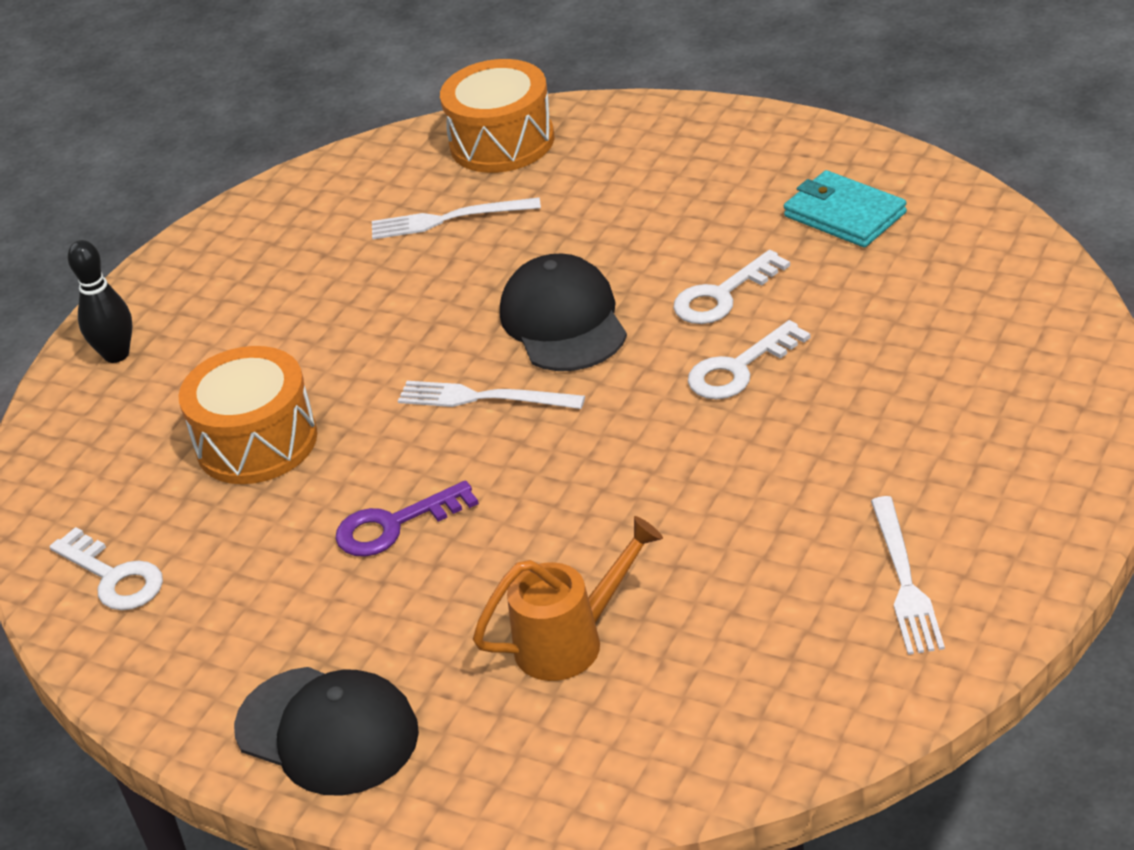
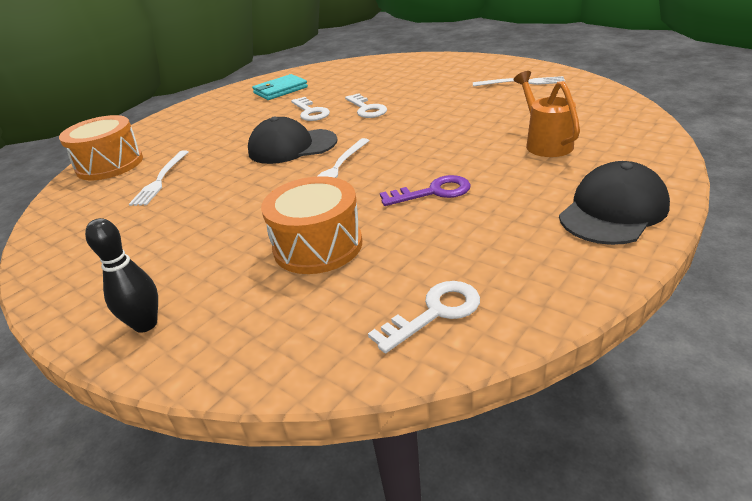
camera: 80 degrees left, 5 degrees down
(395, 525) = (433, 192): purple key -> purple key turned 90 degrees counterclockwise

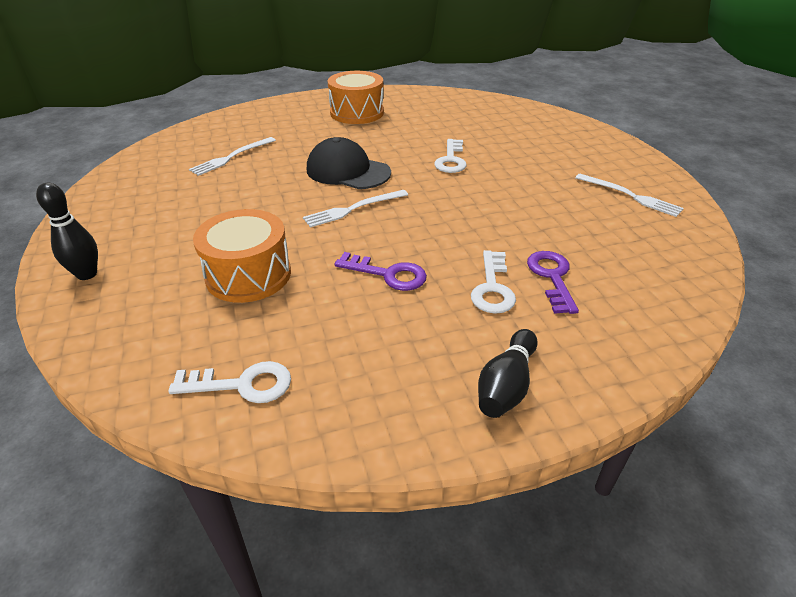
camera: 30 degrees right, 5 degrees up
(110, 164) = (220, 127): orange drum -> orange drum (357, 113)
(280, 90) = (411, 108): turquoise wallet -> none
(310, 112) = (404, 142): white key -> white key (492, 288)
(545, 143) = (552, 277): orange watering can -> purple key
(613, 211) = (506, 385): black cap -> black bowling pin

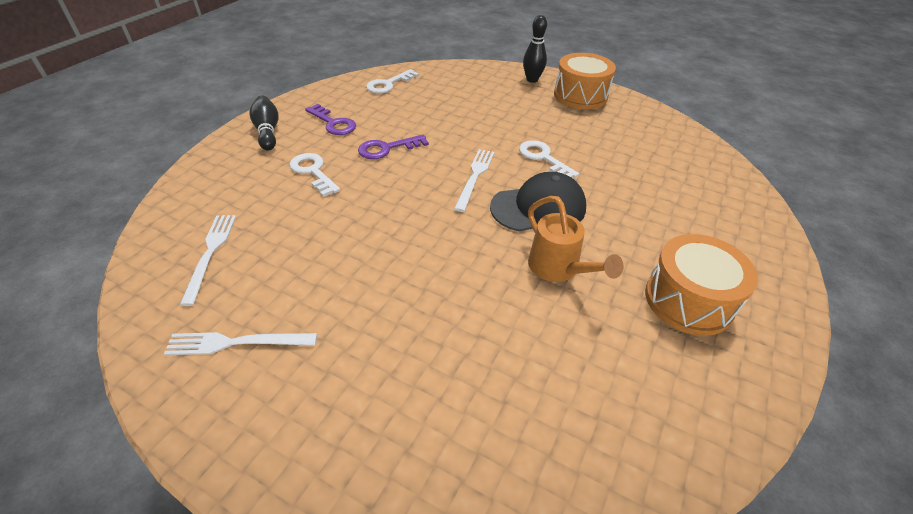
camera: 135 degrees right, 5 degrees up
(231, 157) = (640, 168): white fork -> white fork (210, 253)
(248, 275) = (461, 113): orange drum -> orange drum (580, 96)
(395, 145) = (558, 269): none -> orange watering can
(451, 160) = (476, 281): white key -> white key (543, 158)
(552, 277) = (276, 198): purple key -> purple key (333, 123)

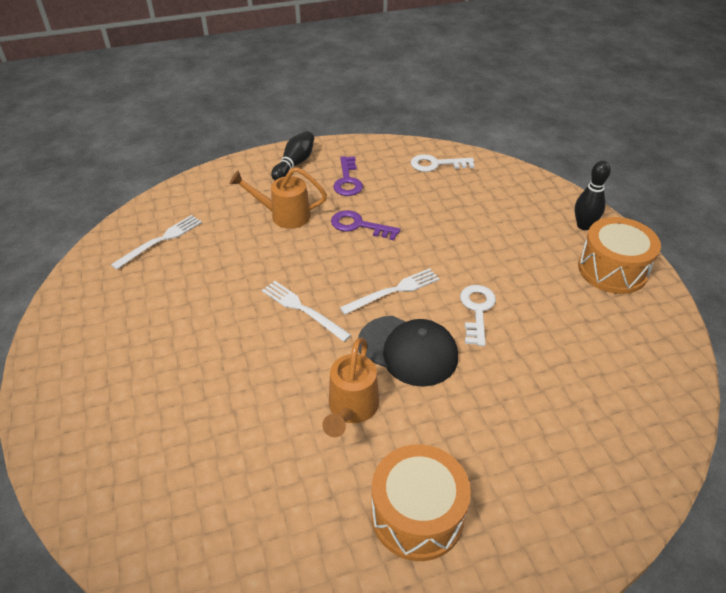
camera: 45 degrees right, 0 degrees up
(236, 343) = (110, 309): white fork -> white fork (303, 309)
(313, 172) = (284, 215): white key -> orange watering can

